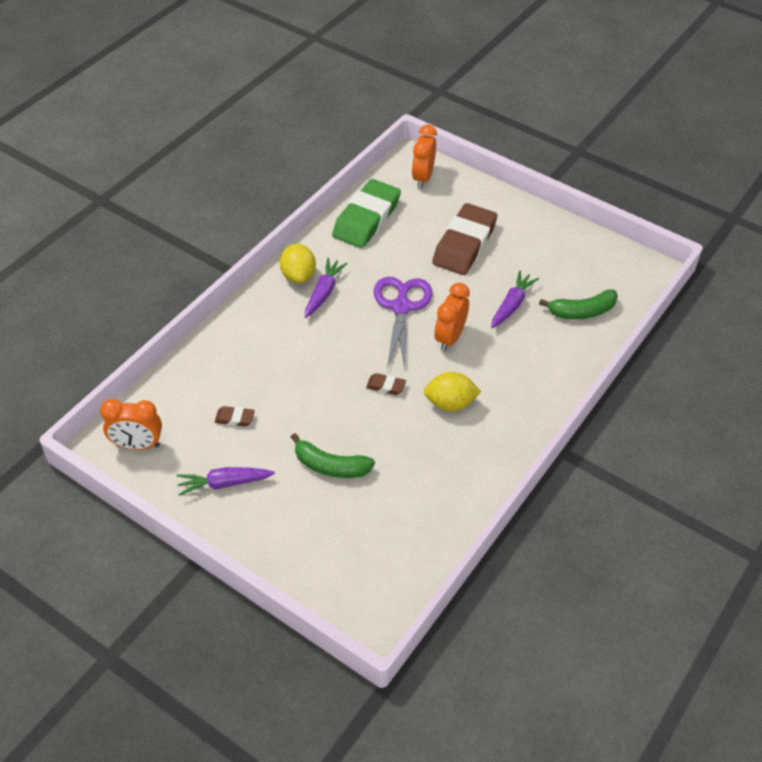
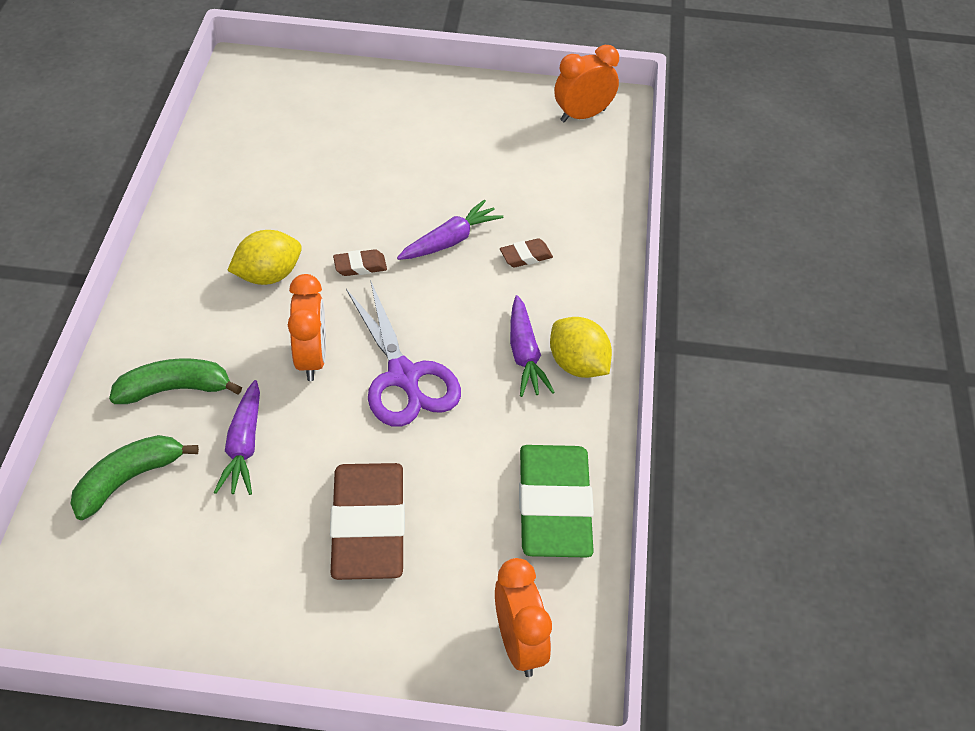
camera: 150 degrees right, 0 degrees up
(224, 483) = (467, 115): purple carrot -> purple carrot (450, 240)
(235, 418) = (507, 171): brown eraser -> brown eraser (526, 256)
(330, 466) = (369, 165): green banana -> green banana (175, 389)

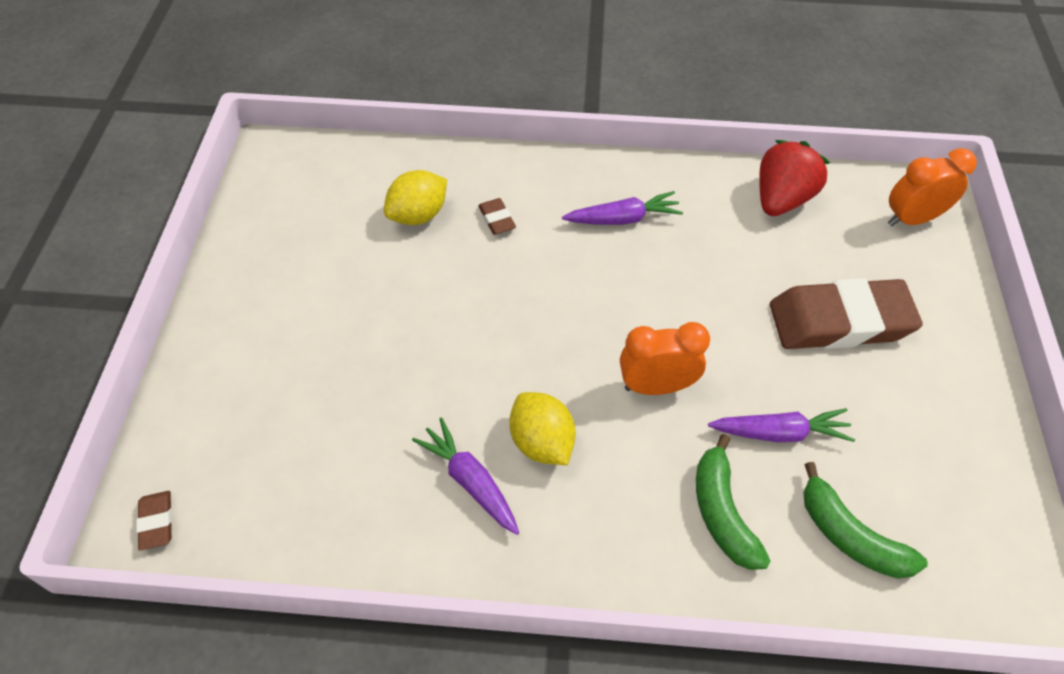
camera: 90 degrees left, 5 degrees up
(360, 266) = (520, 355): brown eraser -> brown eraser (157, 522)
(404, 377) = (665, 306): purple scissors -> none
(450, 240) = (477, 279): purple carrot -> purple carrot (470, 480)
(554, 507) = (781, 199): green eraser -> red strawberry
(578, 365) = (629, 183): yellow lemon -> yellow lemon (418, 215)
(583, 115) = (286, 176): orange clock -> none

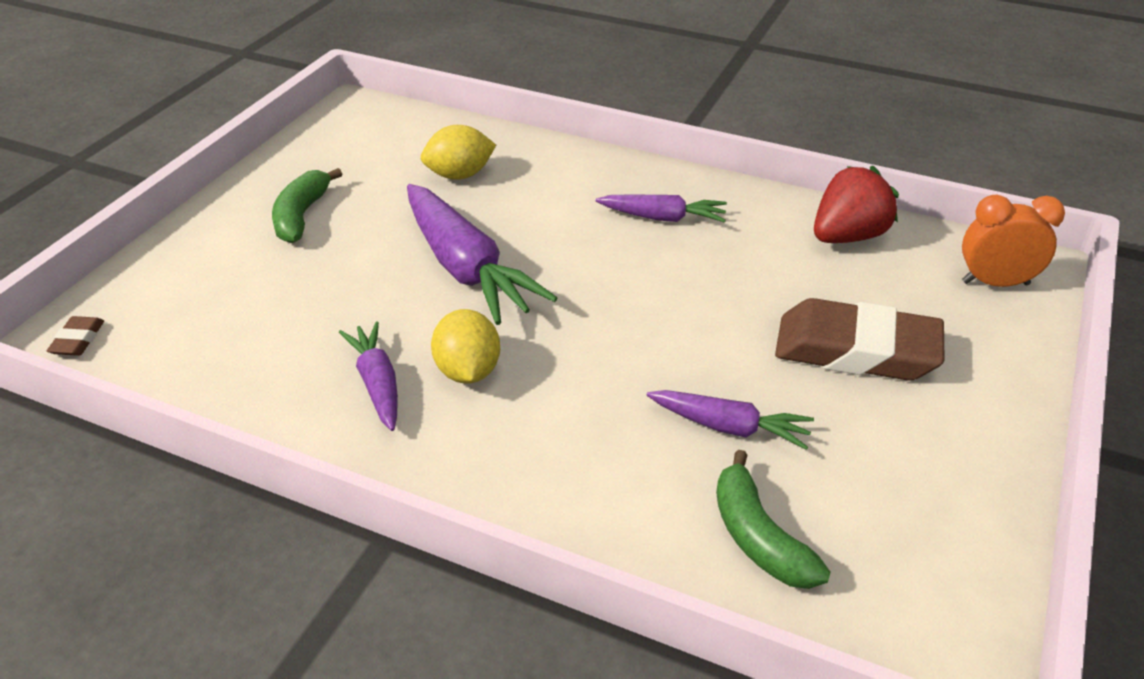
camera: 20 degrees right, 15 degrees down
(482, 326) = (466, 269): none -> purple carrot
(497, 219) = (533, 193): brown eraser -> none
(656, 386) = (615, 356): orange clock -> none
(722, 512) = (622, 477): green banana -> green banana (301, 216)

